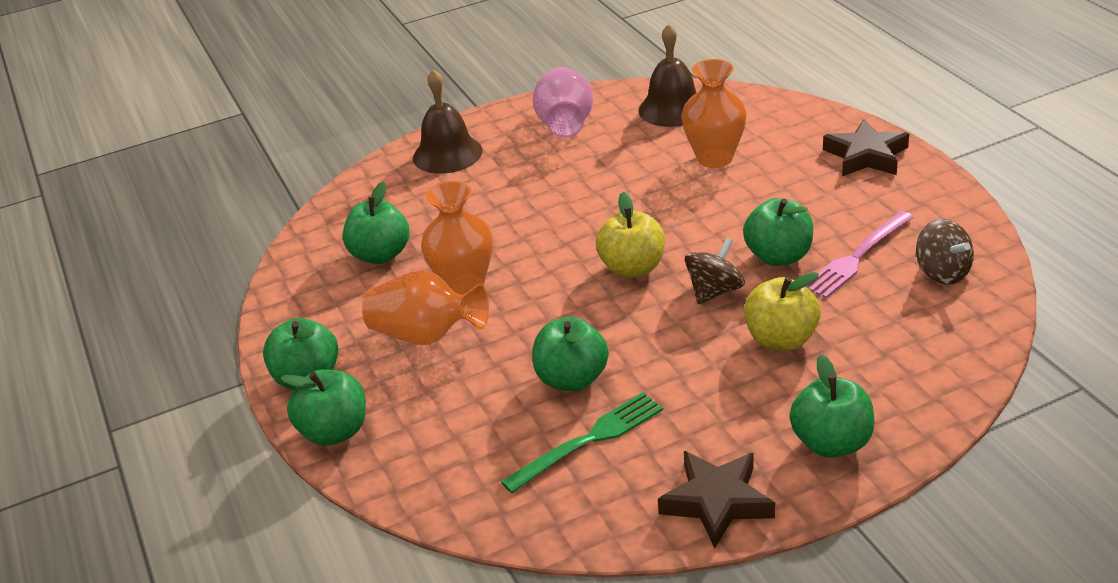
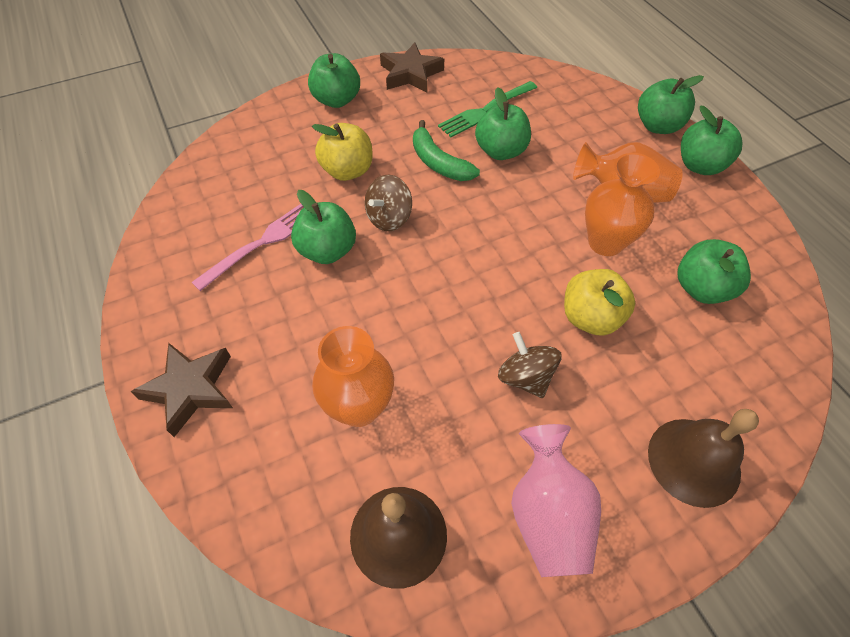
camera: 175 degrees right, 20 degrees up
(632, 268) = (457, 249): yellow apple -> yellow apple (590, 317)
(659, 358) = (438, 162): none -> green banana
(942, 272) = (201, 221): brown spinning top -> brown spinning top (525, 377)

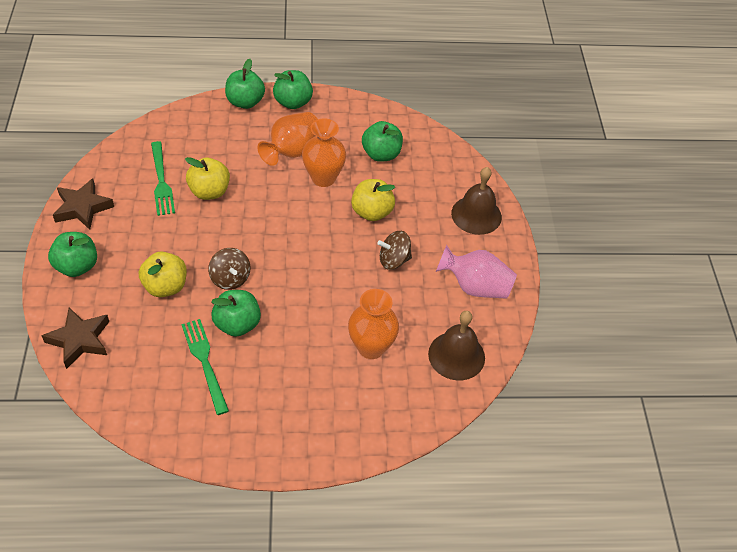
camera: 70 degrees left, 5 degrees down
(190, 389) = (309, 436): brown star -> brown star (79, 340)
(262, 243) = (204, 361): pink fork -> green fork
(438, 162) = (196, 230): green banana -> none
(500, 151) = (209, 191): green apple -> yellow apple

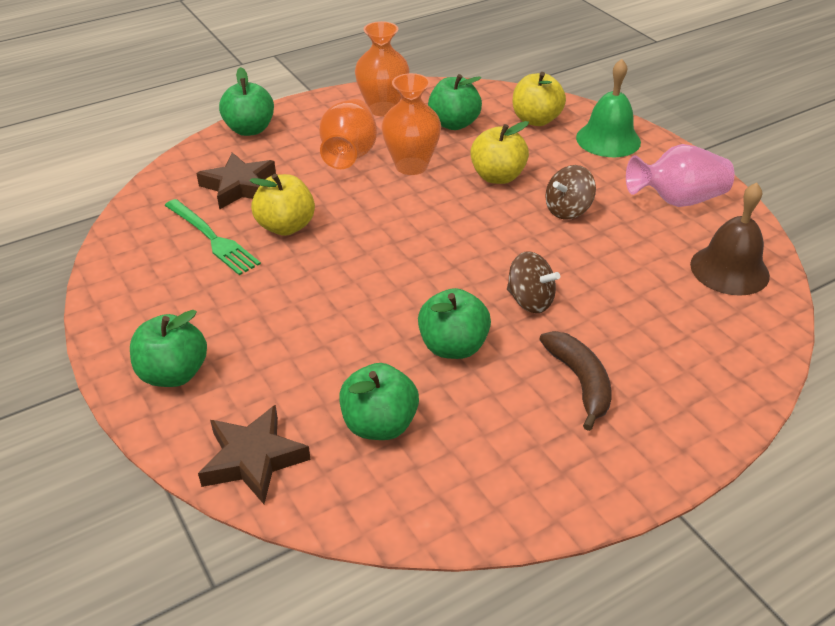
camera: 25 degrees left, 10 degrees down
(82, 208) = (125, 305): brown star -> brown star (239, 186)
(165, 286) = (320, 345): yellow apple -> yellow apple (536, 120)
(204, 361) = (451, 406): green fork -> none
(230, 278) = (397, 303): brown spinning top -> brown spinning top (530, 301)
(289, 384) = (580, 382): none -> brown banana
(293, 102) = (308, 112): green apple -> green apple (379, 424)
(371, 347) = (633, 301): orange vase -> orange vase (383, 108)
(476, 215) = (608, 139): brown bell -> green bell

